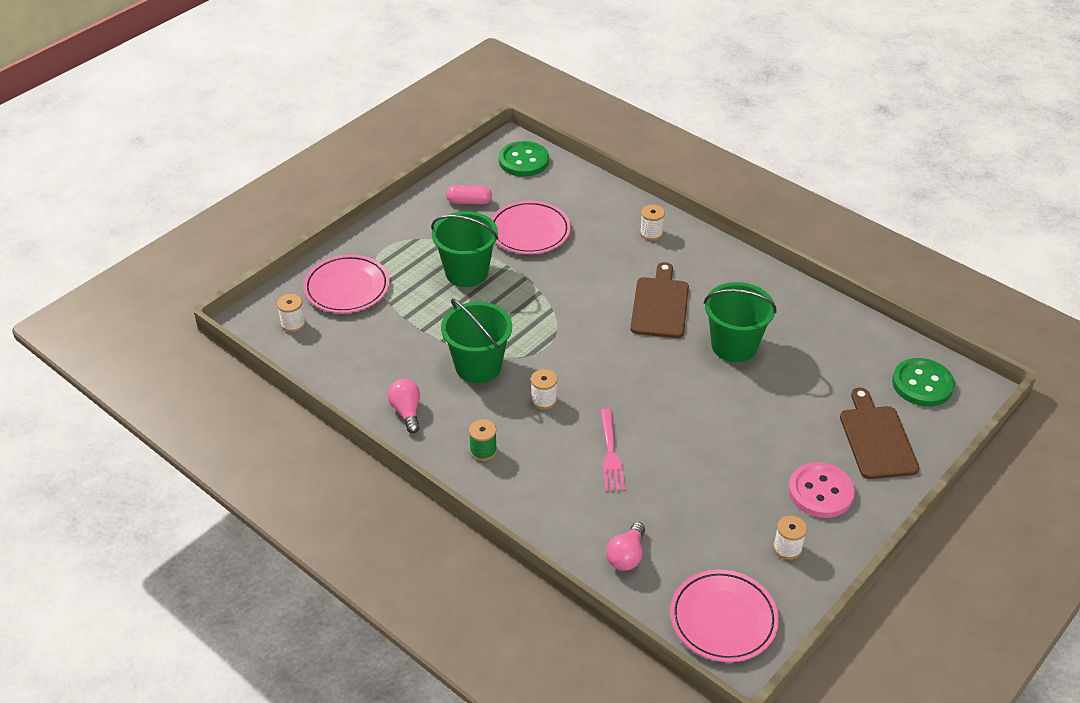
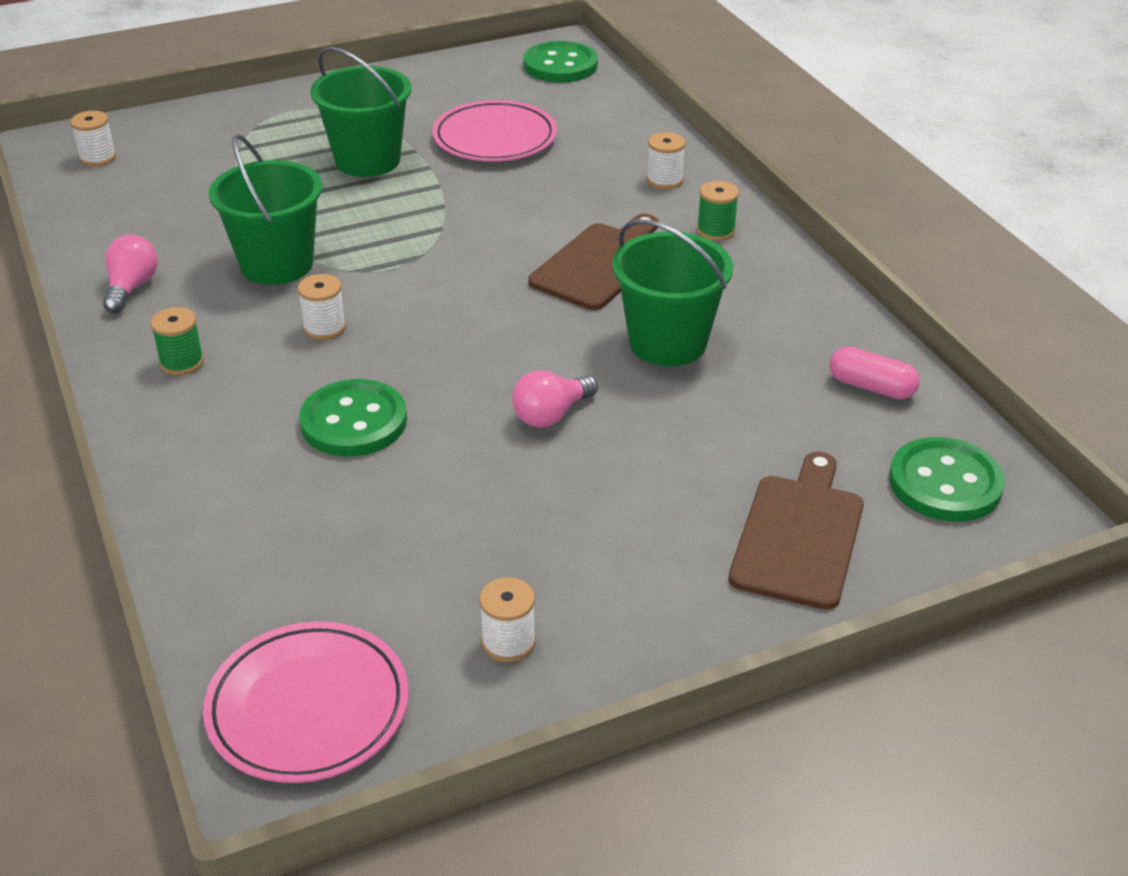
camera: 25 degrees right, 5 degrees down
(347, 288) = (201, 139): pink plate -> none
(469, 202) = (446, 90): pink capsule -> pink capsule (871, 387)
(611, 454) = (354, 422): pink fork -> green button
(626, 556) = (246, 562): pink light bulb -> pink light bulb (551, 415)
(705, 261) = (716, 231): none -> green spool
(820, 492) = (636, 580): pink button -> none

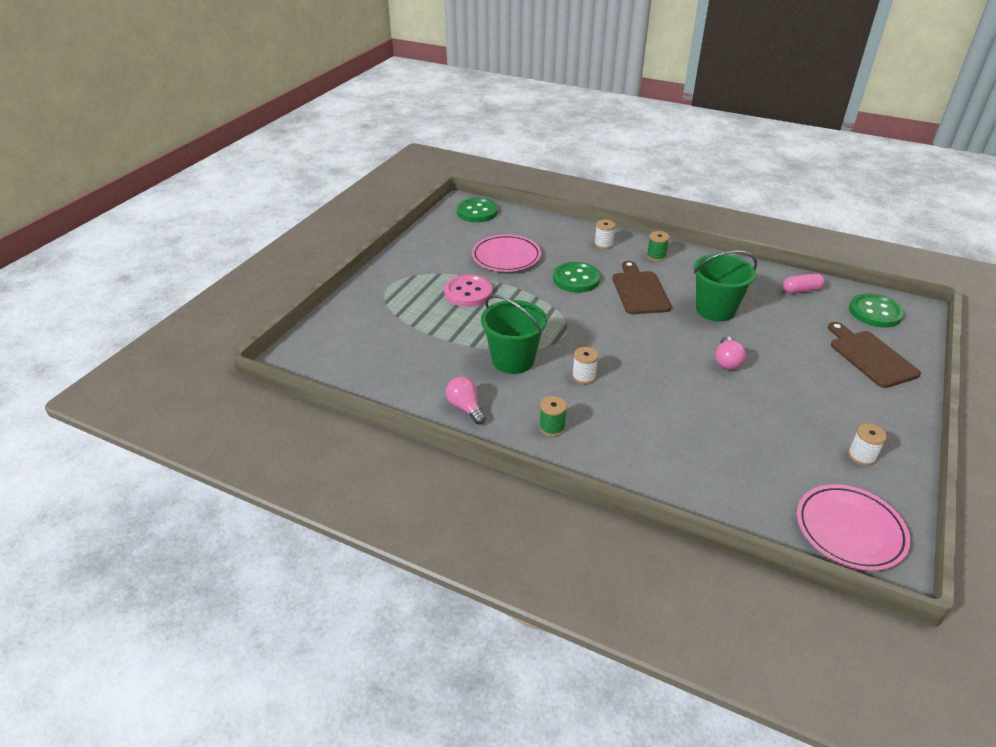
camera: 40 degrees left, 0 degrees up
(98, 158) = (329, 355): white spool -> none
(354, 422) = (665, 408): green button -> green button (576, 279)
(367, 160) = (468, 292): green bucket -> pink button

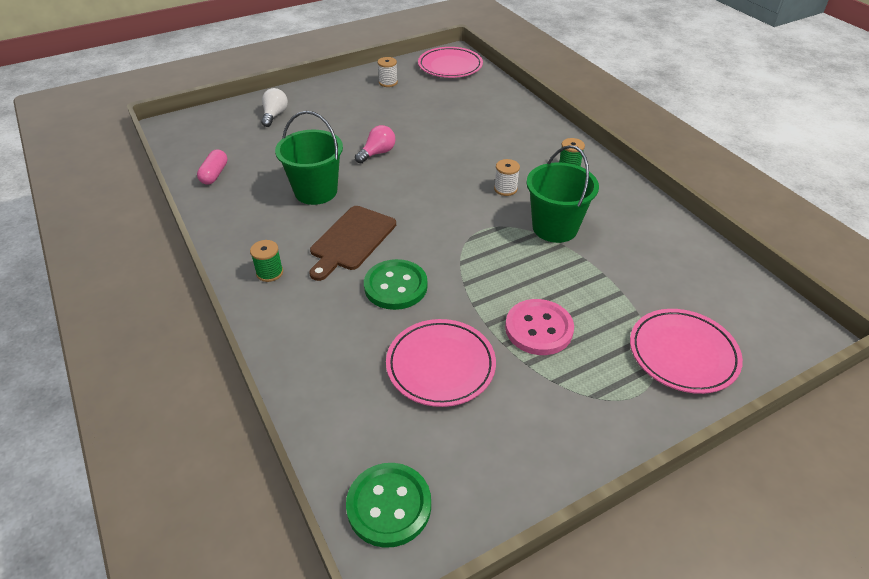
camera: 145 degrees left, 5 degrees up
(371, 314) = (683, 354): none -> pink plate
(465, 407) = (630, 207): pink light bulb -> none
(603, 244) = (298, 322): white spool -> none
(801, 290) = (214, 174): pink capsule -> pink capsule turned 75 degrees clockwise
(870, 357) = (274, 115): brown cutting board -> white light bulb
(875, 312) = (203, 136): green button -> none

